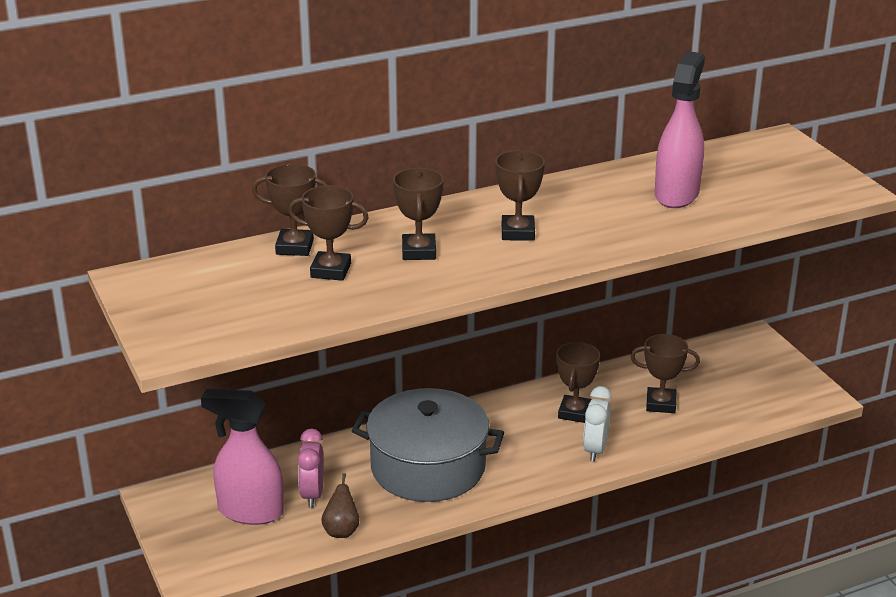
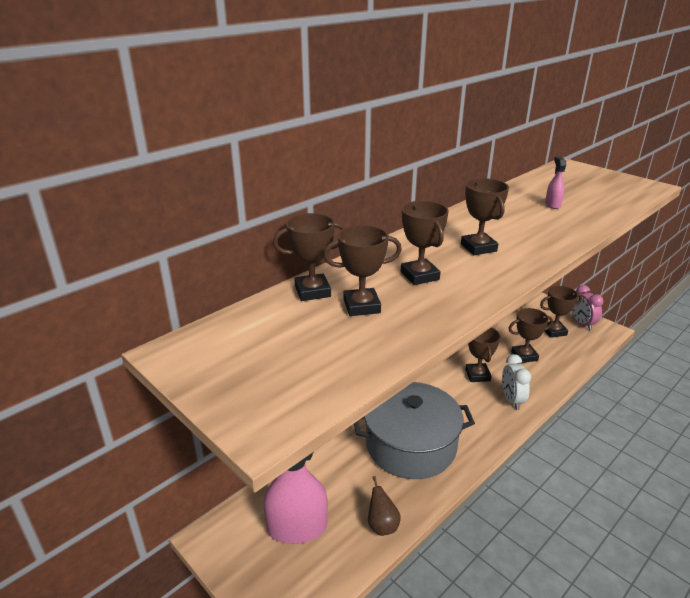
camera: 20 degrees left, 0 degrees up
(312, 494) = (339, 496): pink clock -> pink clock (582, 324)
(676, 194) = (552, 205): pink spray bottle -> pink spray bottle, size x0.45
(735, 382) = (554, 331): none -> brown trophy

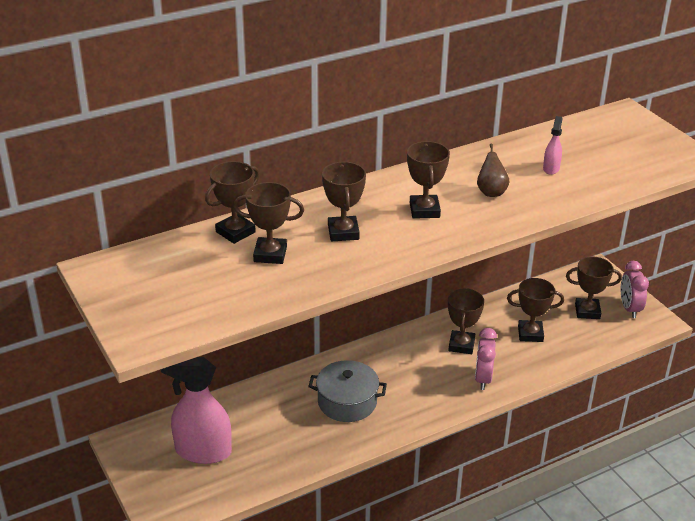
camera: 15 degrees right, 5 degrees up
(312, 291) = (235, 232): brown trophy -> brown trophy turned 45 degrees counterclockwise
(382, 525) = (282, 465): brown pear -> brown pear (491, 192)
(410, 445) = (347, 402): grey pot -> grey pot, size x0.62
(511, 400) = (483, 379): white clock -> pink clock

